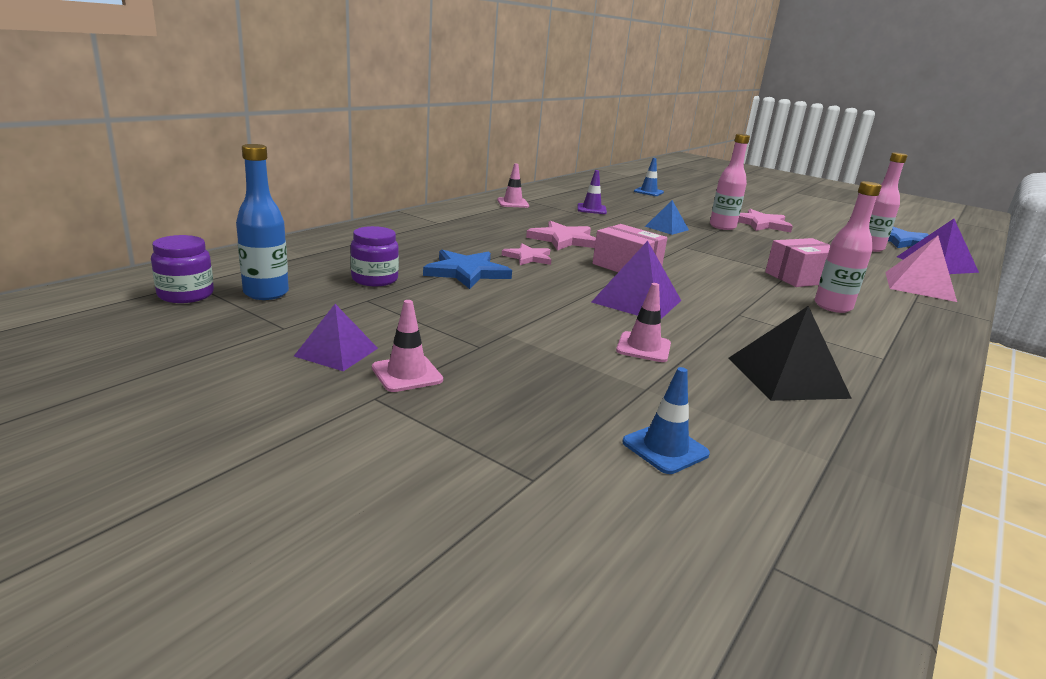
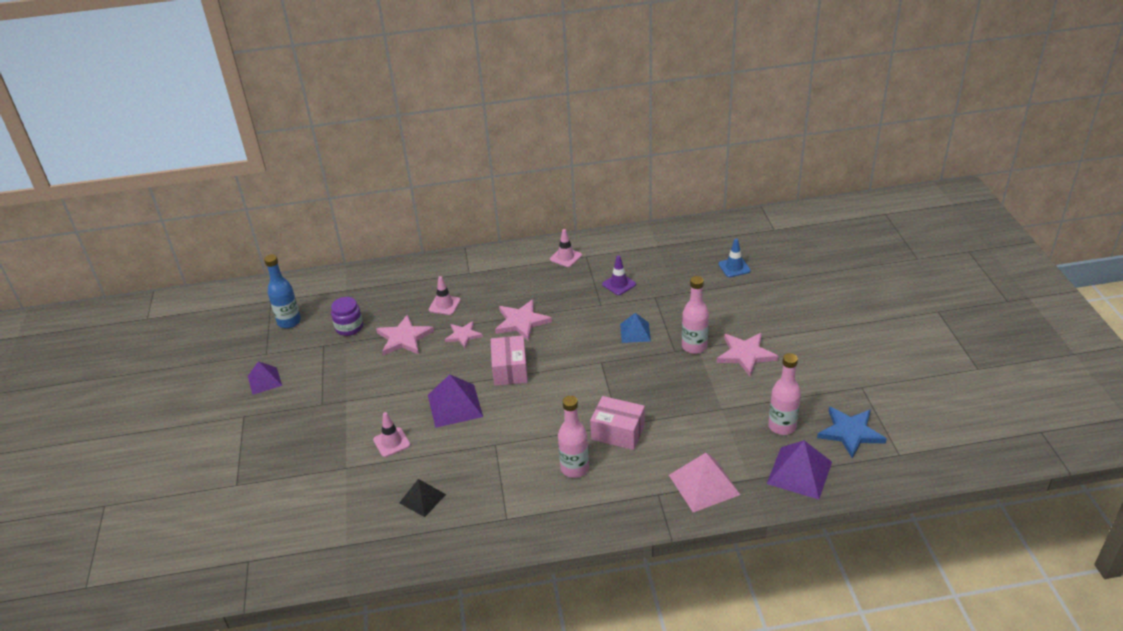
camera: 50 degrees right, 15 degrees up
(186, 295) = (258, 310): purple jar -> none
(407, 374) = (271, 408): pink traffic cone -> pink traffic cone (444, 305)
(466, 272) = (404, 338): blue star -> pink star
(665, 448) = (298, 500): blue traffic cone -> none
(786, 377) = (422, 498): black pyramid -> black pyramid, size x0.64

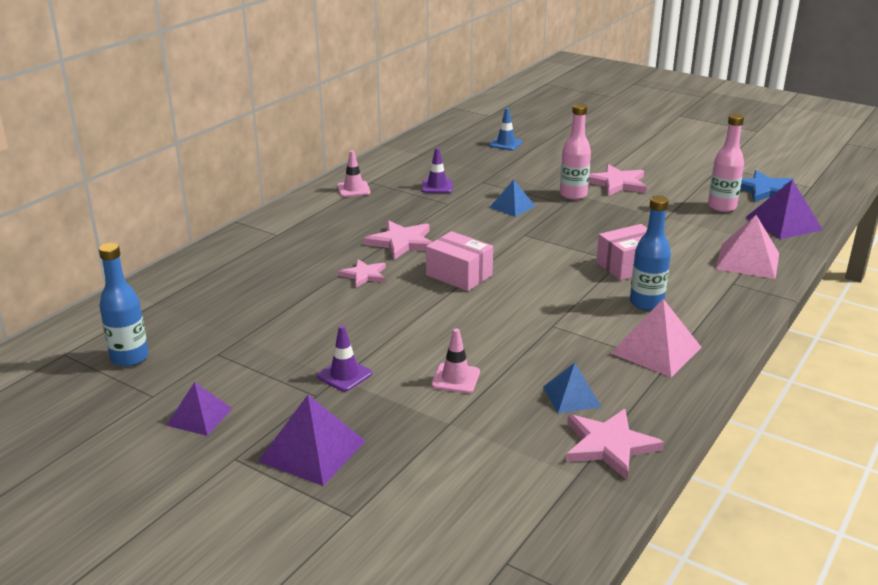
camera: 50 degrees left, 10 degrees down
(349, 327) = (221, 326): purple jar -> none
(351, 400) = (344, 375): none -> purple traffic cone
(404, 338) = (305, 305): pink star -> pink star (609, 445)
(422, 498) = (571, 396): black pyramid -> blue pyramid
(444, 305) = (299, 265): pink traffic cone -> none
(455, 405) = (460, 321): purple pyramid -> purple pyramid (312, 450)
(517, 505) = (656, 350): none -> pink pyramid
(574, 468) = (646, 303): pink bottle -> blue bottle

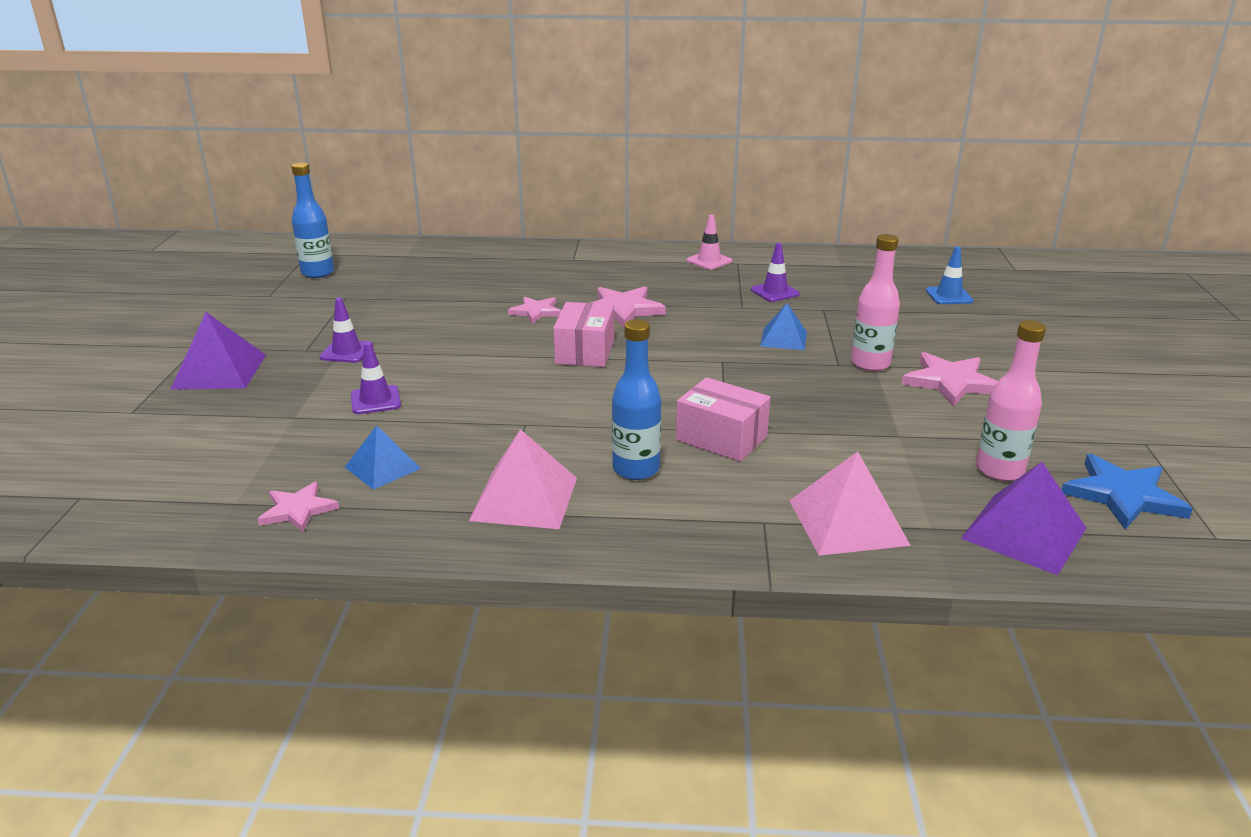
camera: 60 degrees right, 0 degrees up
(199, 416) = (248, 319): purple pyramid -> none
(455, 378) = (375, 400): pink traffic cone -> purple traffic cone
(609, 445) = (298, 510): pink star -> pink star, size x0.65

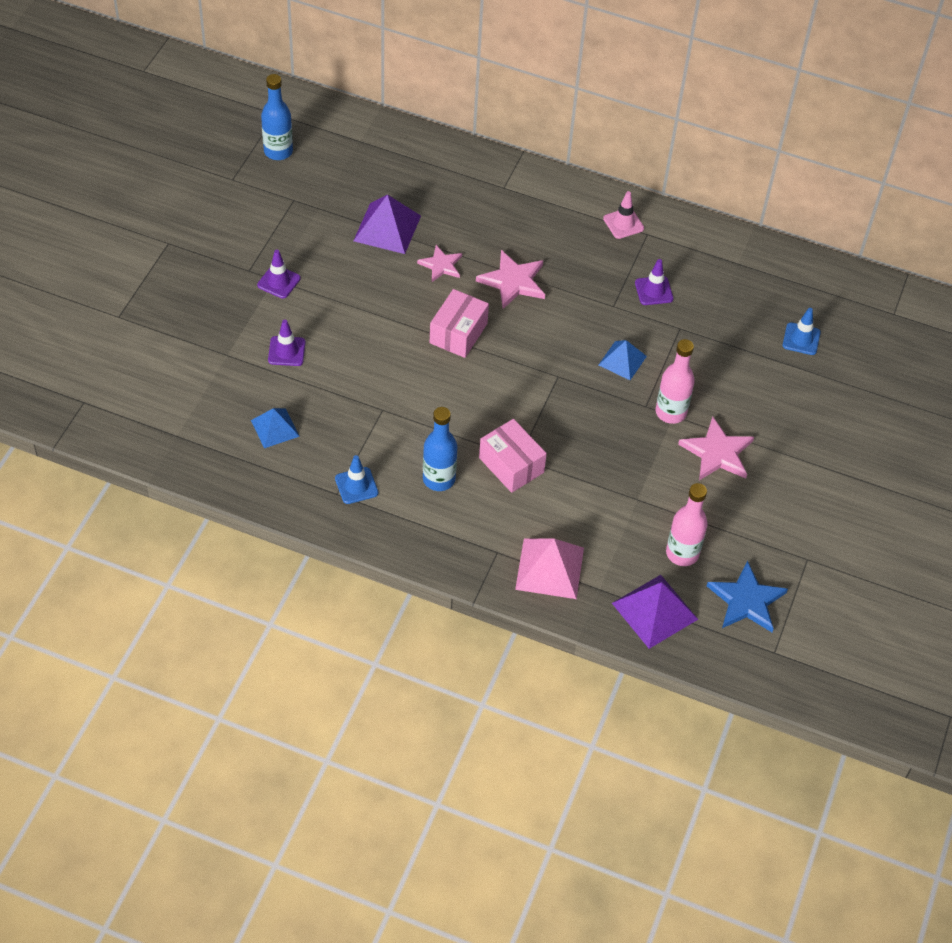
camera: 15 degrees right, 25 degrees up
(219, 371) = (182, 282): purple pyramid -> purple pyramid (387, 228)
(298, 510) = (214, 454): pink star -> none
(524, 498) = (356, 486): pink pyramid -> blue traffic cone

